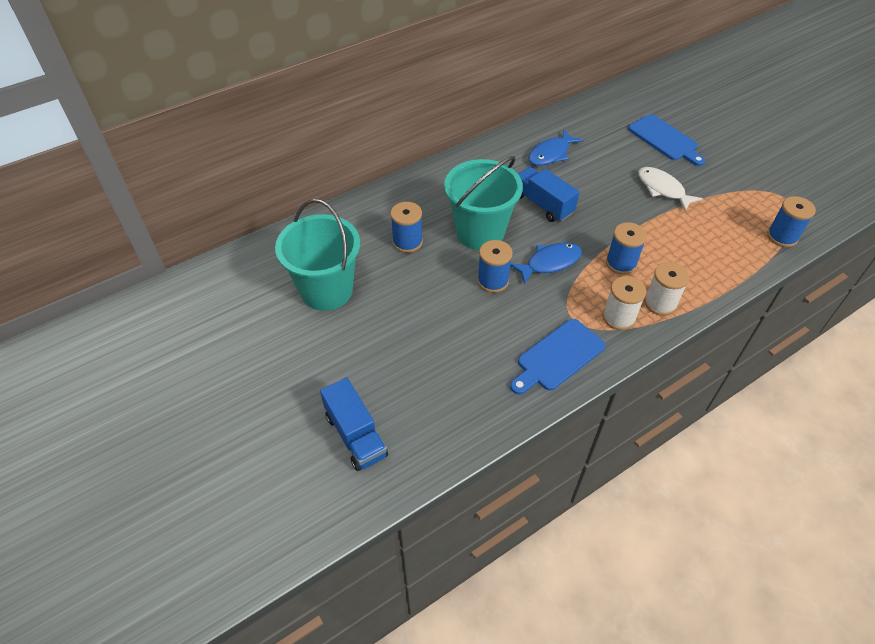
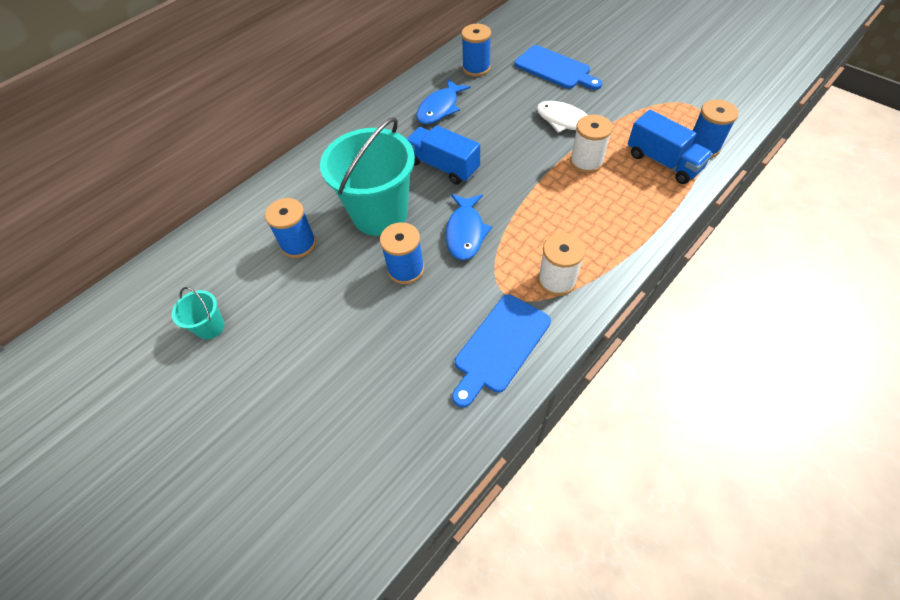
camera: 10 degrees left, 5 degrees up
(327, 290) = (210, 327): turquoise bucket -> turquoise bucket, size x0.44
(356, 435) = (273, 518): blue truck -> blue truck (663, 162)
(550, 263) = (465, 232): blue fish -> blue fish turned 135 degrees clockwise
(621, 263) = (543, 215): blue spool -> blue spool (476, 68)
(660, 303) = (597, 252): white spool -> white spool (586, 162)

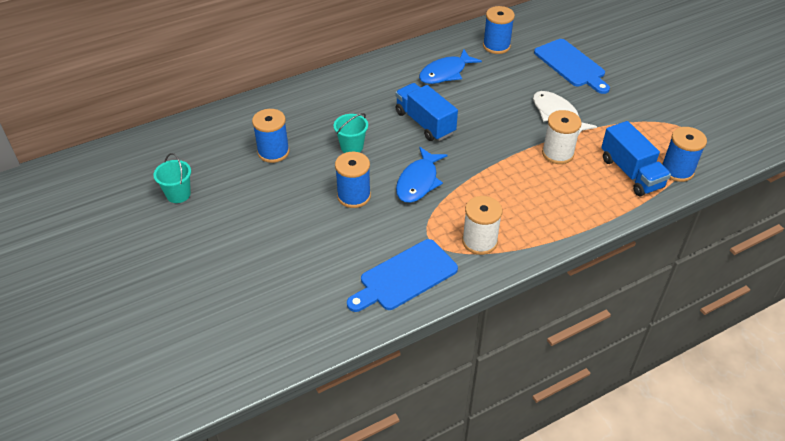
camera: 15 degrees right, 10 degrees down
(380, 214) = (352, 147): turquoise bucket -> turquoise bucket, size x0.44

